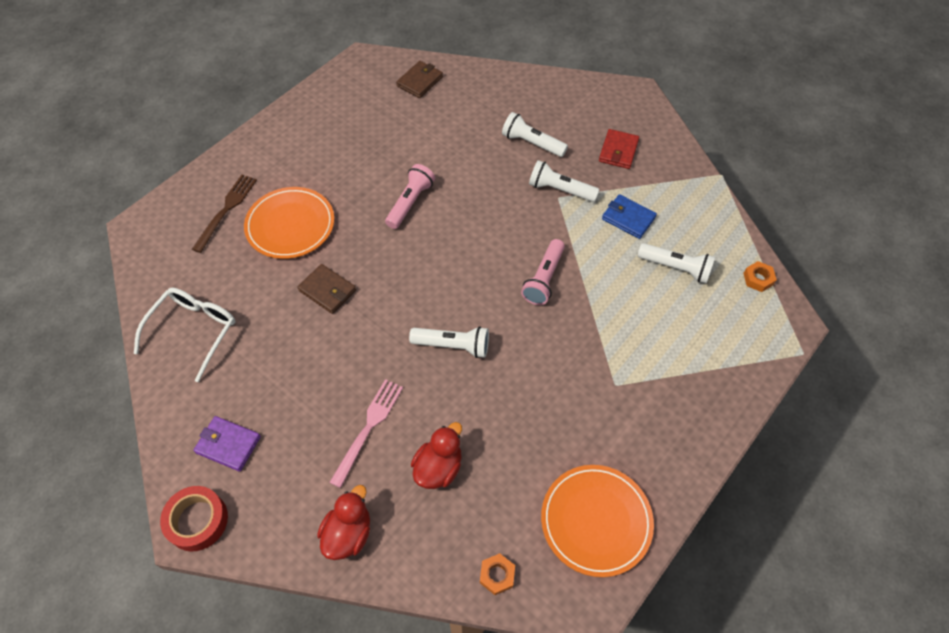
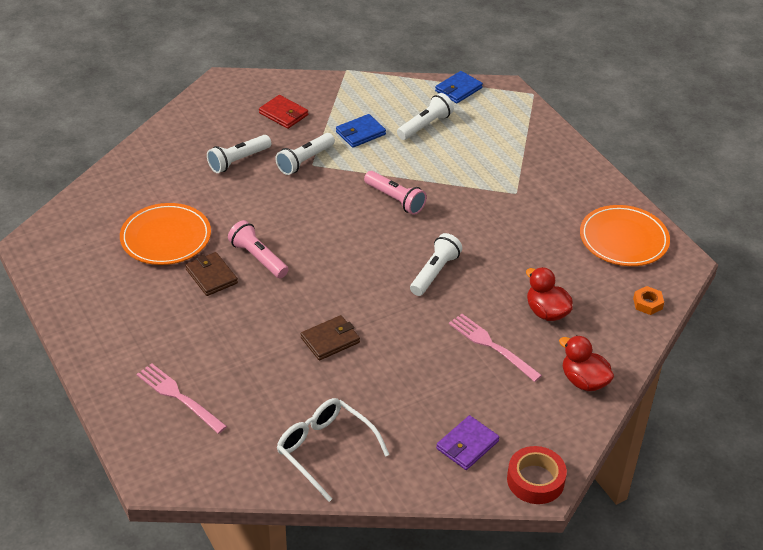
camera: 70 degrees left, 15 degrees down
(226, 209) = (178, 396): brown fork -> pink fork
(290, 225) = (232, 350): orange plate -> orange plate (166, 237)
(420, 81) = (100, 210): brown wallet -> brown wallet (211, 276)
(758, 279) = (458, 89): orange nut -> blue wallet

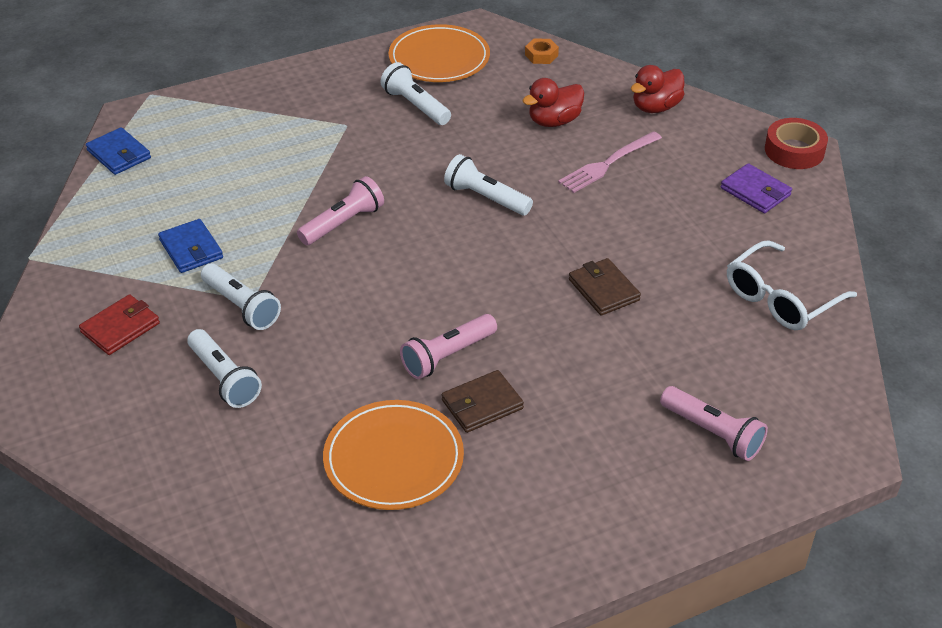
camera: 85 degrees left, 0 degrees up
(178, 396) = (713, 433): pink fork -> pink flashlight
(425, 125) = (191, 188): white flashlight -> white flashlight (415, 106)

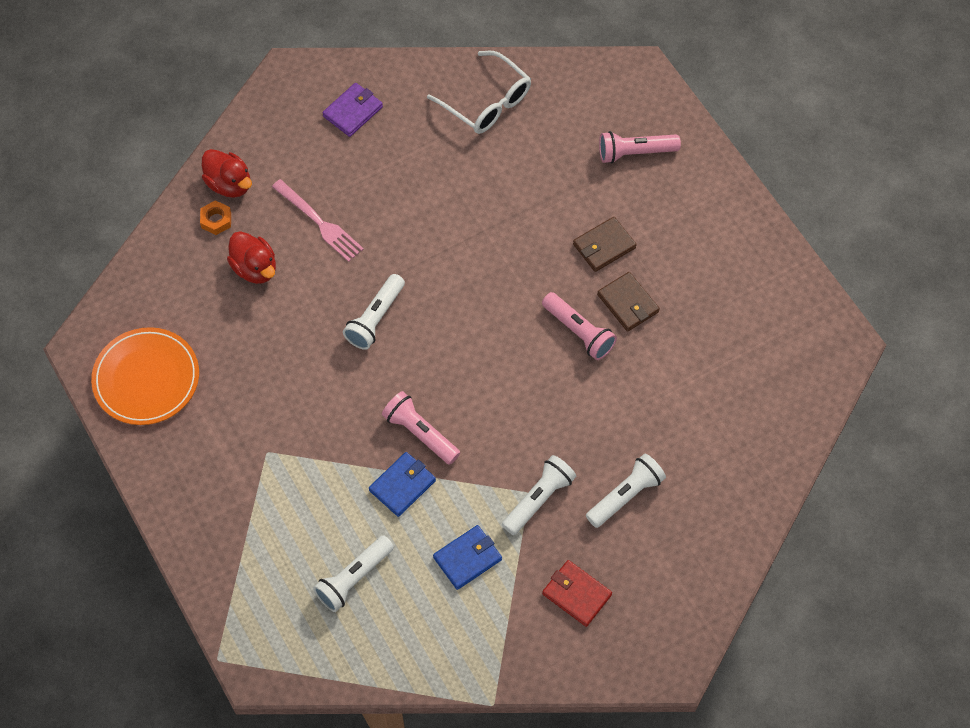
camera: 95 degrees left, 20 degrees up
(119, 154) = (326, 663): blue wallet -> blue wallet (402, 485)
(393, 459) = (691, 359): orange plate -> none
(415, 106) = (232, 392): white flashlight -> white flashlight (354, 578)
(541, 55) = (140, 284): orange nut -> orange nut (216, 220)
(603, 290) = (489, 223): brown wallet -> brown wallet (604, 246)
(713, 433) = (635, 153): pink flashlight -> pink flashlight turned 135 degrees counterclockwise
(794, 150) = (292, 79): red tape -> none

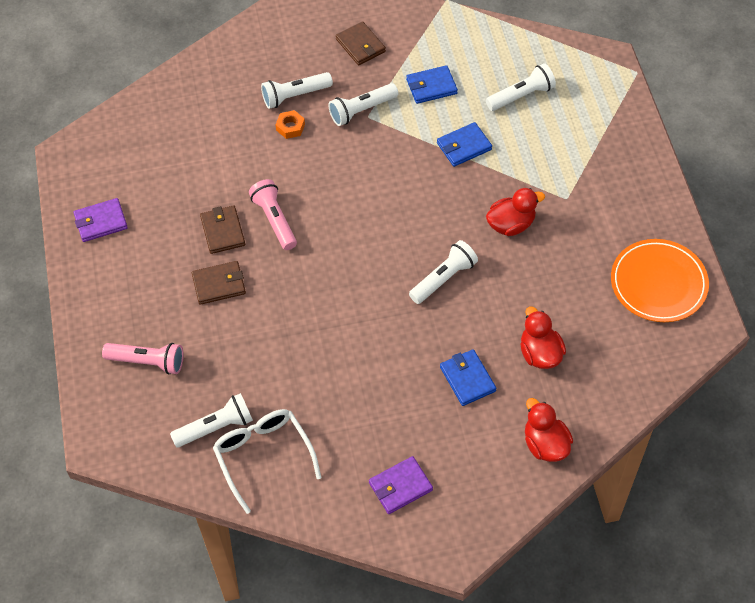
camera: 160 degrees left, 5 degrees down
(216, 220) = (566, 410): orange nut -> orange nut (290, 127)
(320, 223) = (467, 379): pink fork -> blue wallet
(321, 401) = (511, 224): none -> red duck
(420, 433) = (437, 179): pink flashlight -> none
(541, 114) = (216, 427): none -> white flashlight
(576, 594) = (360, 45): red wallet -> brown wallet
(760, 276) = (101, 222): none -> purple wallet

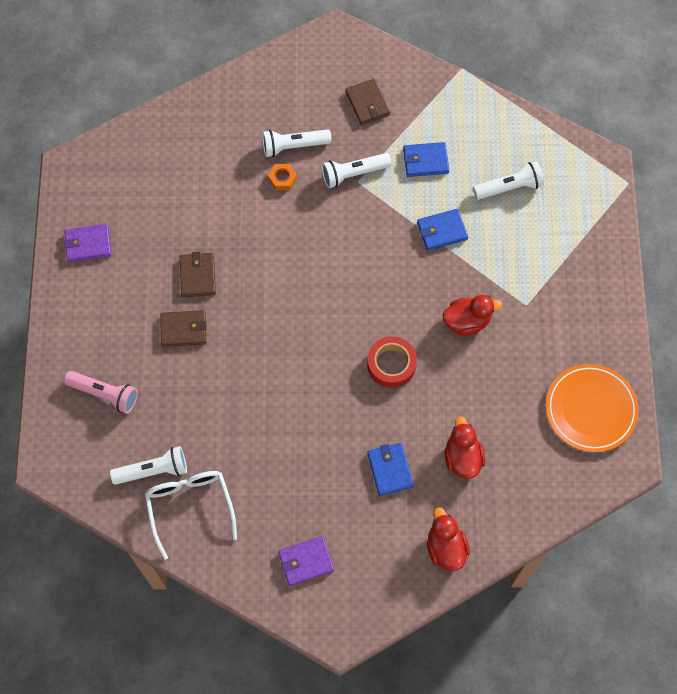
camera: 10 degrees right, 10 degrees up
(274, 220) = (248, 274): pink flashlight -> none
(444, 278) = (391, 364): white flashlight -> red tape

